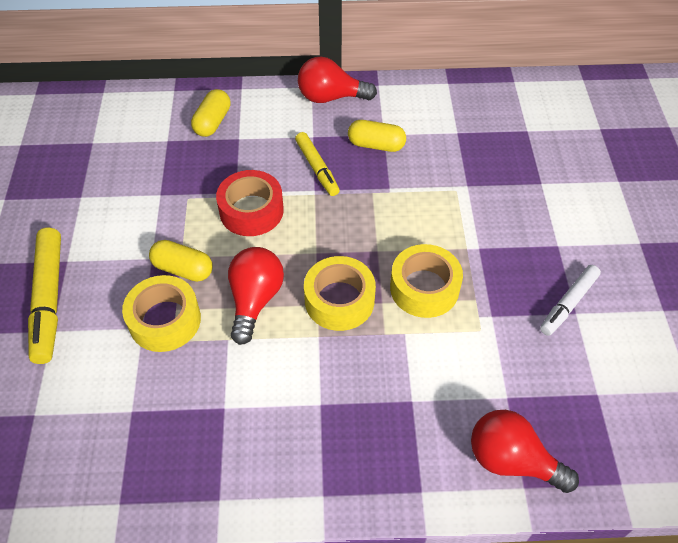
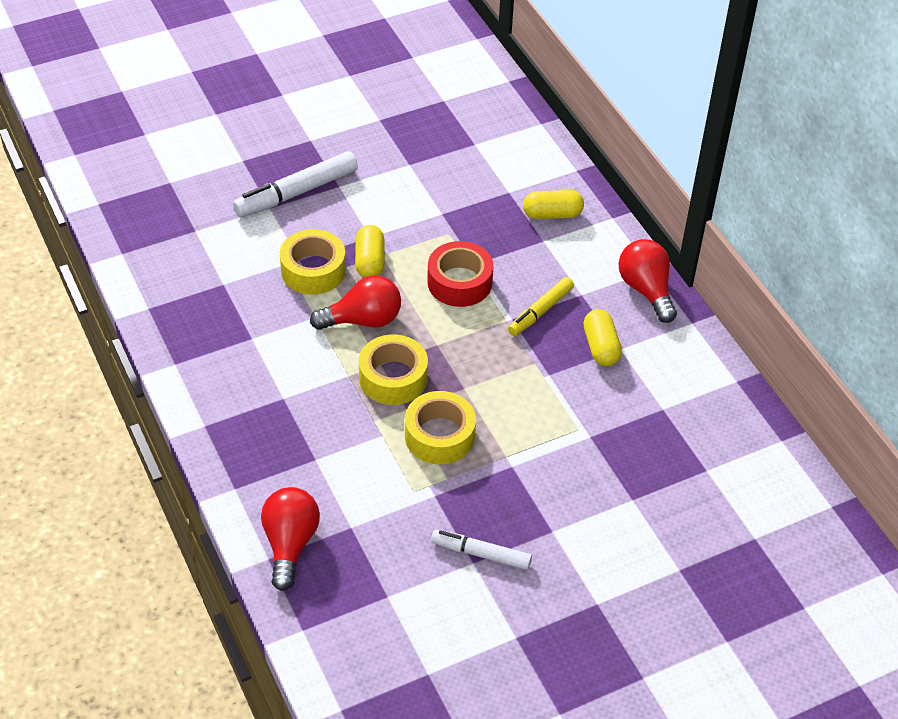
camera: 65 degrees right, 5 degrees down
(49, 299) = (296, 192): yellow marker -> white marker

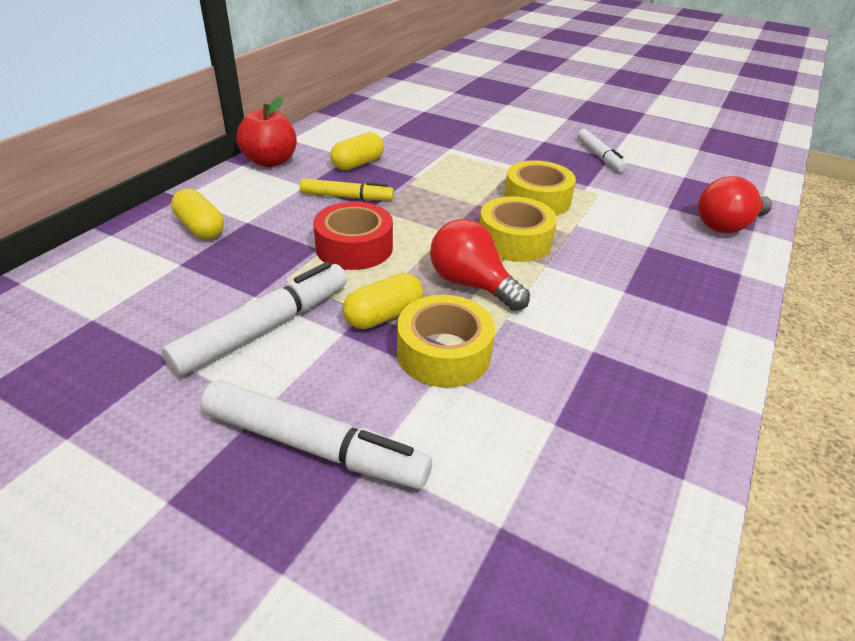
camera: 125 degrees left, 10 degrees down
(404, 207) = (264, 328): none -> white marker
(646, 290) = (270, 161): red light bulb -> red apple

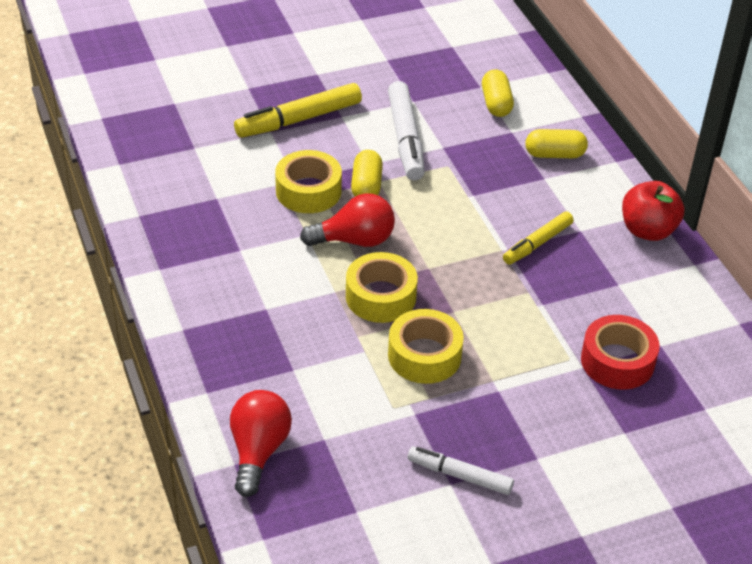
camera: 130 degrees right, 5 degrees up
(314, 446) = (299, 119): white marker -> yellow marker
(354, 247) = (456, 211): red tape -> red tape (617, 361)
(358, 164) = (598, 281): yellow capsule -> yellow capsule (496, 103)

